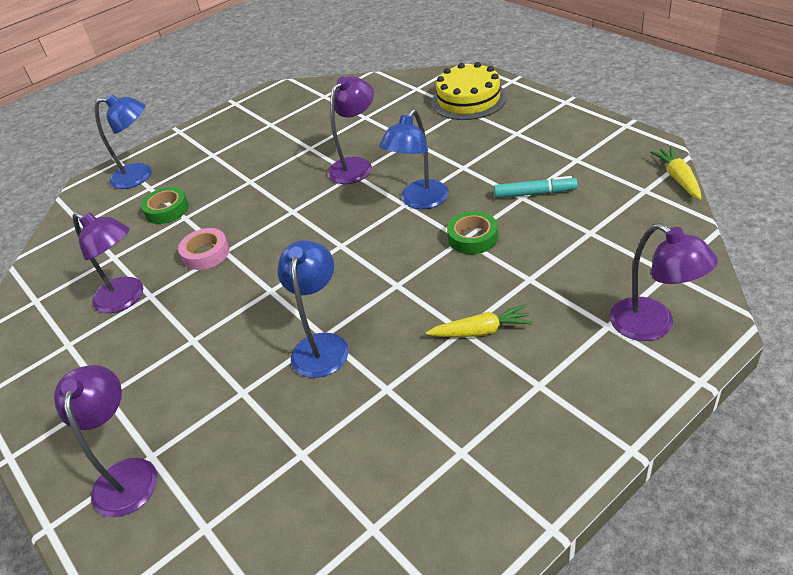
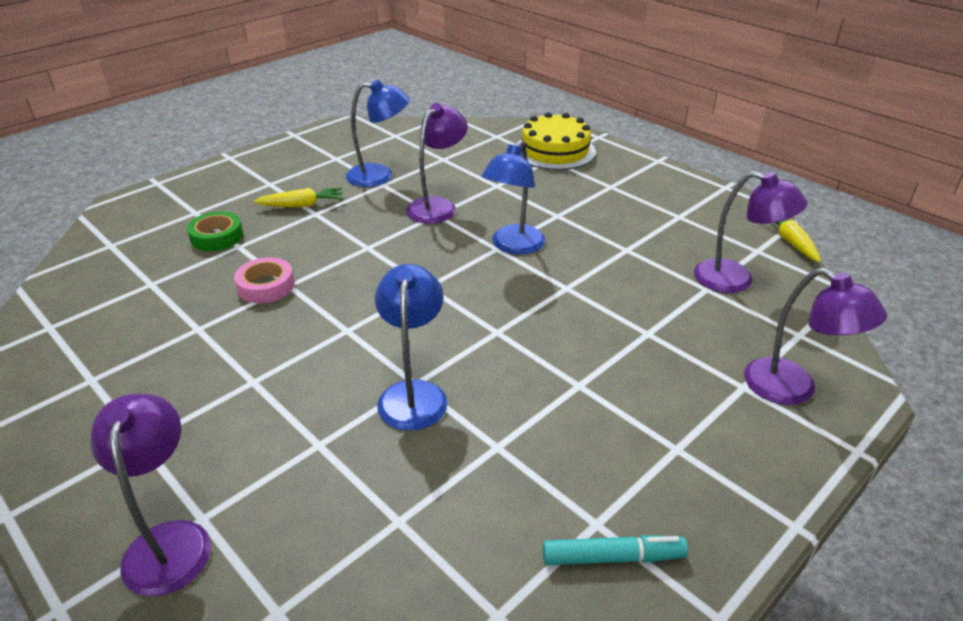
camera: 10 degrees left, 5 degrees down
(126, 298) = (167, 330): purple lamp -> purple lamp (736, 280)
(140, 176) = (183, 199): blue lamp -> blue lamp (380, 176)
(473, 237) = (578, 287): green tape -> none
(481, 331) = (601, 386): yellow carrot -> yellow carrot (302, 205)
(535, 193) = (640, 246): turquoise marker -> turquoise marker (612, 557)

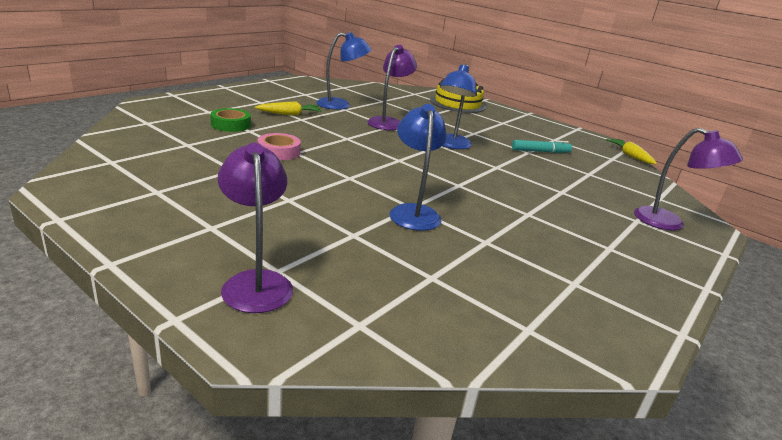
camera: 10 degrees left, 10 degrees down
(612, 557) = (594, 300): turquoise marker -> turquoise marker (540, 151)
(736, 280) = (605, 171): purple lamp -> none

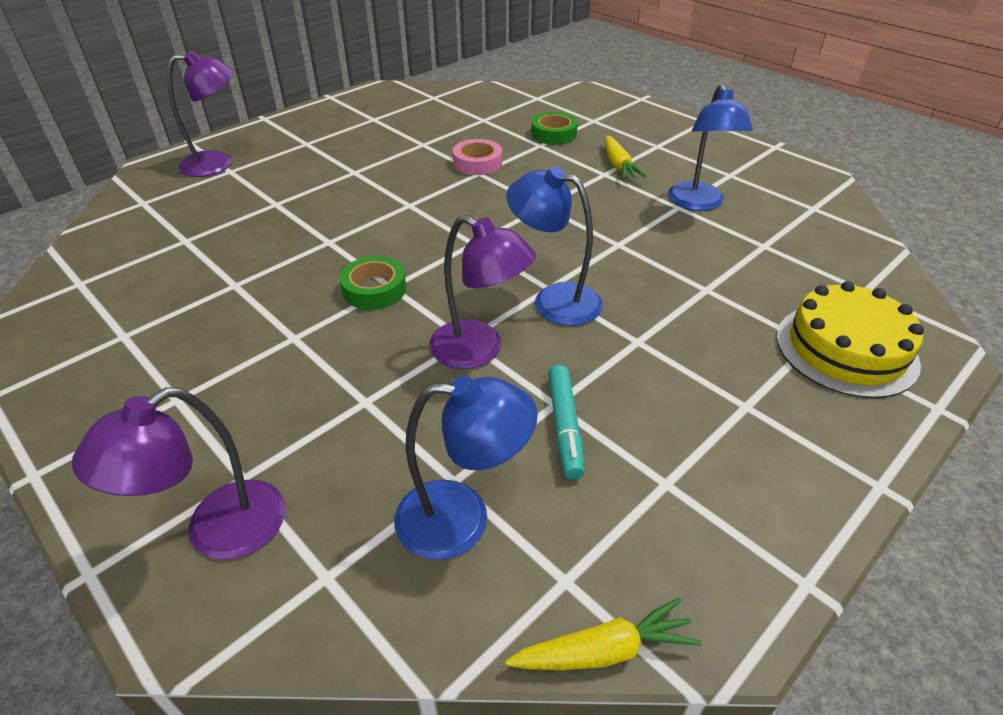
camera: 100 degrees right, 15 degrees up
(388, 122) = (638, 244): purple lamp -> purple lamp (479, 351)
(413, 212) = (315, 241): blue lamp -> blue lamp (462, 519)
(465, 190) = (374, 289): none -> green tape

